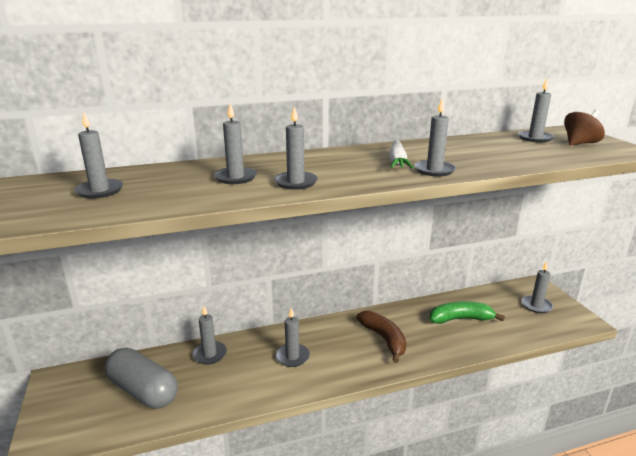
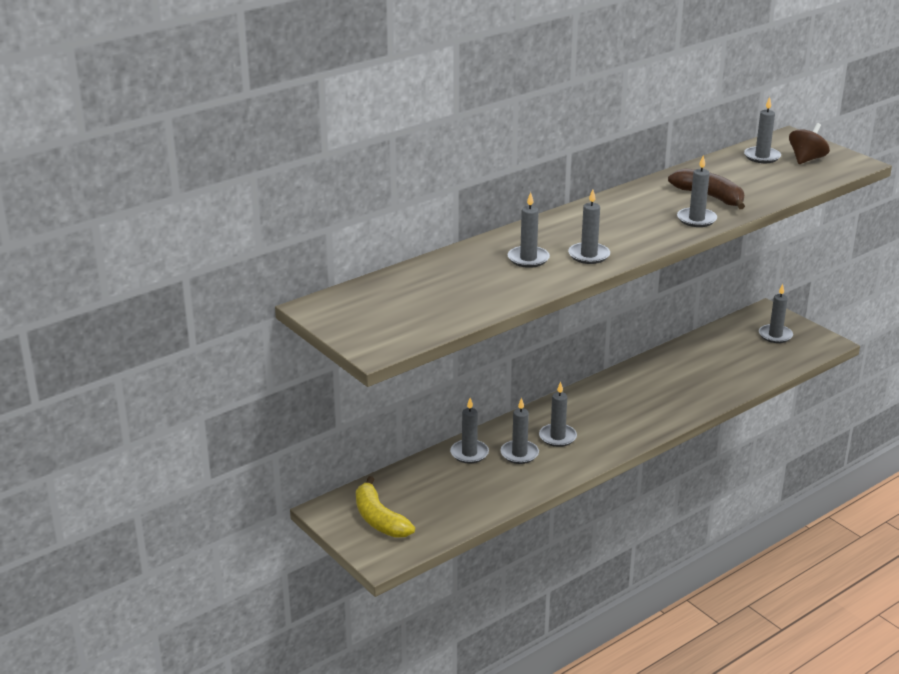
camera: 20 degrees left, 5 degrees up
(81, 400) = (379, 519): none -> yellow banana
(100, 191) = (426, 295): grey candle -> grey candle (519, 454)
(143, 391) = (434, 498): grey capsule -> none
(384, 339) = (638, 401): brown banana -> brown banana (709, 196)
(397, 162) = (655, 213): white carrot -> none
(460, 319) = (705, 365): green banana -> none

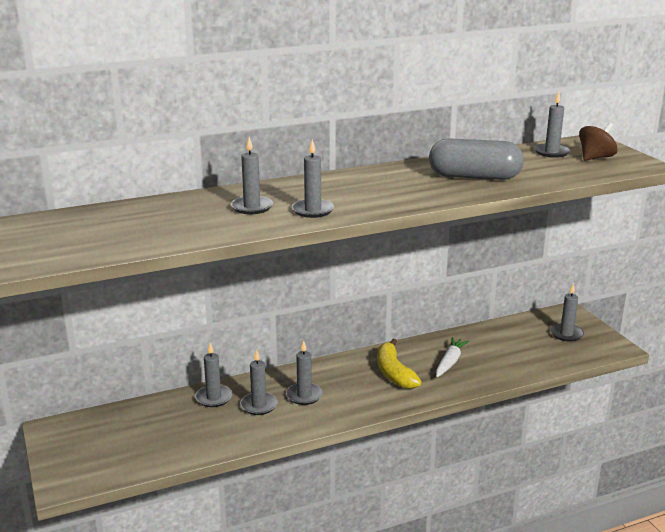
camera: 15 degrees right, 5 degrees down
(379, 519) = (89, 445): yellow banana -> yellow banana (394, 373)
(679, 382) = (450, 362): none -> white carrot
(696, 219) = (446, 193): grey candle -> none
(709, 196) = (474, 177): brown banana -> grey capsule

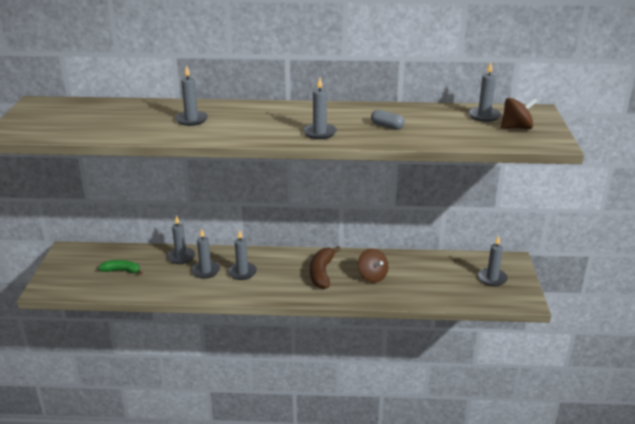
camera: 25 degrees right, 5 degrees up
(151, 433) = (121, 271): none -> green banana
(313, 210) = (229, 131): grey candle -> grey candle (319, 133)
(394, 373) = (322, 273): yellow banana -> brown banana
(450, 362) = (372, 276): white carrot -> brown spinning top
(474, 177) = (387, 126): grey capsule -> grey capsule, size x0.45

